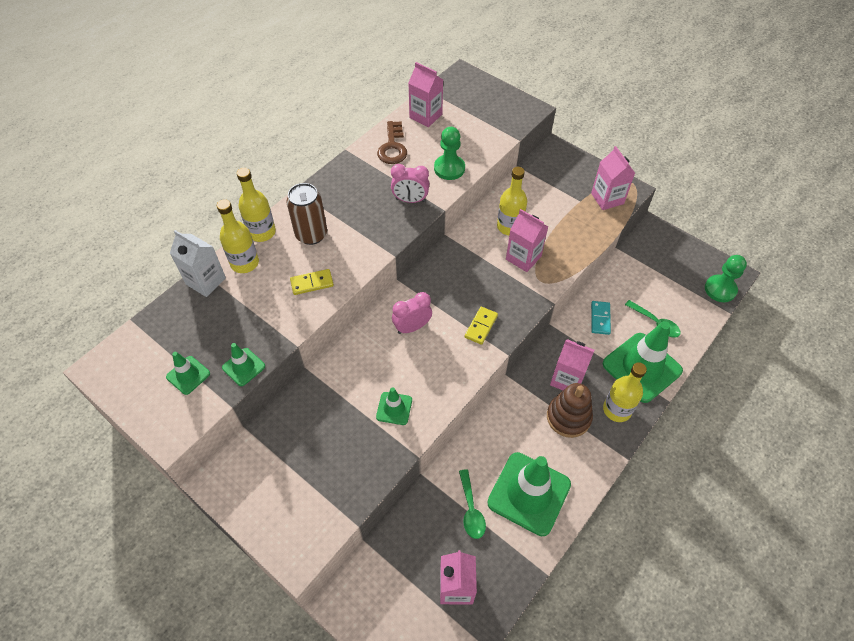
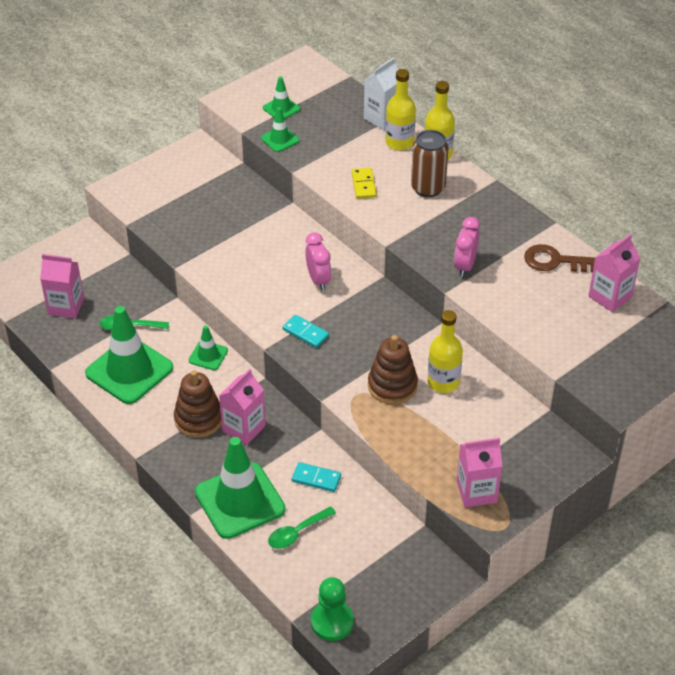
camera: 100 degrees right, 10 degrees down
(394, 408) = (229, 257): green traffic cone -> green traffic cone (208, 355)
(449, 168) = (512, 305): green pawn -> none
(481, 326) = (305, 333): yellow domino -> turquoise domino
(523, 258) = (392, 386): pink carton -> brown stacking toy
(617, 410) = (194, 463): yellow bottle -> none

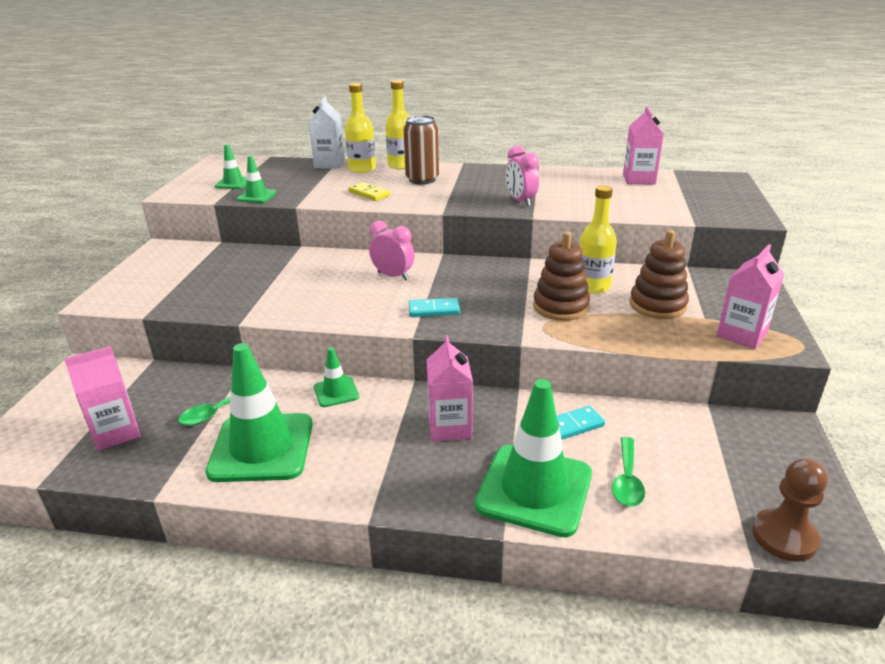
camera: 40 degrees left, 15 degrees down
(199, 419) = (393, 445): brown stacking toy -> brown stacking toy (657, 305)
(332, 622) = (784, 536): green pawn -> brown pawn
(554, 261) = (573, 178): brown key -> none

